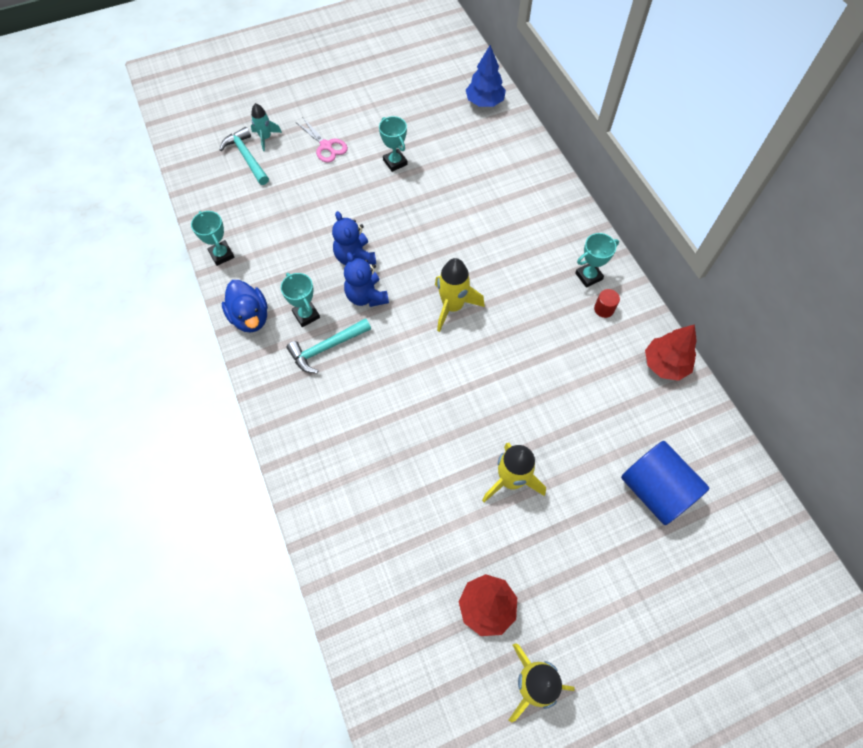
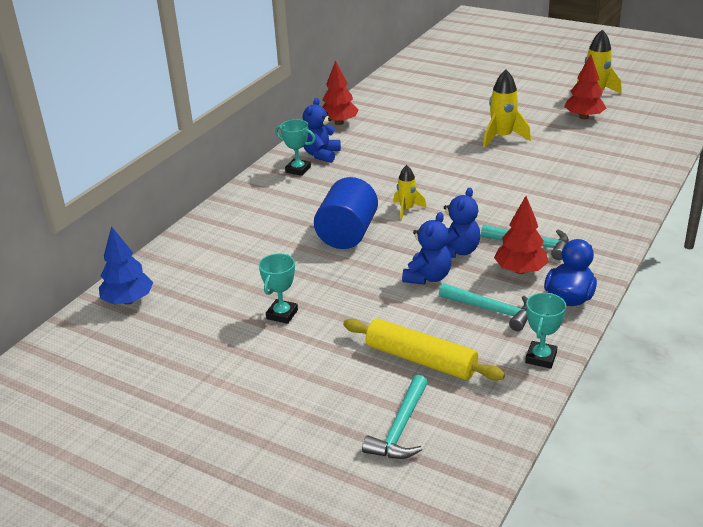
camera: 125 degrees left, 30 degrees down
(266, 138) = (353, 432): turquoise rocket -> none
(284, 199) = (420, 360): none -> yellow rolling pin
(286, 265) = (491, 310): none -> turquoise hammer
(306, 315) = (520, 270): turquoise trophy -> red tree
(326, 146) = (312, 375): pink scissors -> none
(452, 306) = (407, 209): yellow rocket -> yellow rocket, size x0.62
(604, 309) = (321, 155): red cylinder -> blue teddy bear
(655, 490) = (433, 100): blue cylinder -> blue cylinder (347, 234)

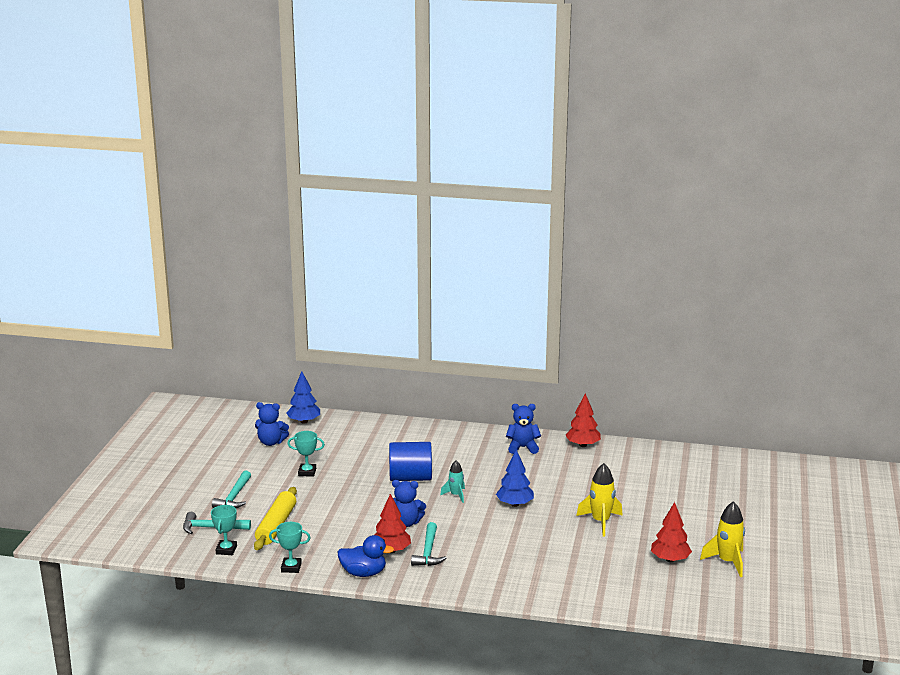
camera: 70 degrees right, 10 degrees down
(298, 170) = (493, 443): turquoise trophy -> turquoise trophy (226, 550)
(407, 209) = (455, 495): yellow rocket -> turquoise rocket
(427, 277) = (368, 516): blue teddy bear -> blue teddy bear (271, 442)
(445, 177) = (515, 504): none -> blue tree
(491, 310) = (338, 544): turquoise hammer -> turquoise hammer (234, 497)

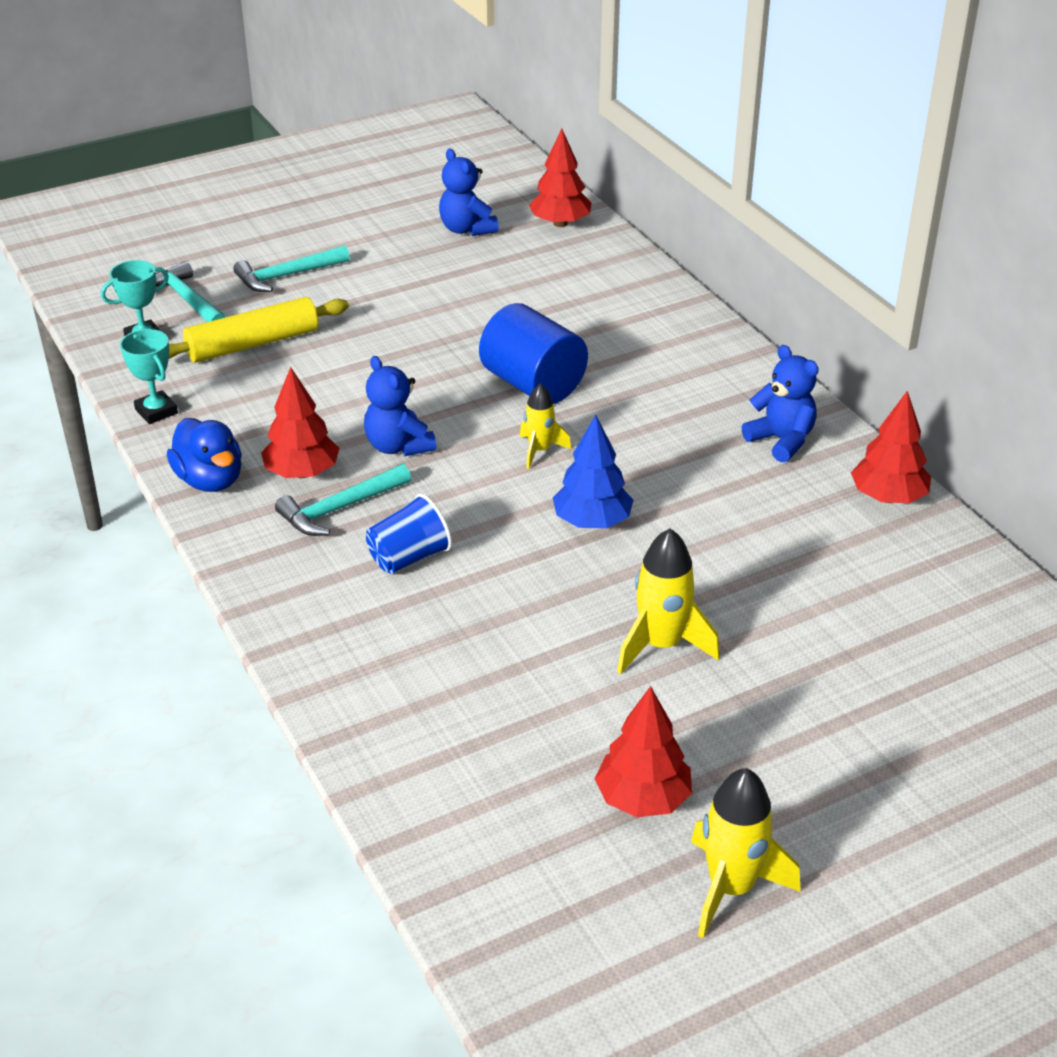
camera: 50 degrees right, 15 degrees up
(304, 421) = (560, 223): blue tree -> red tree
(307, 472) = (427, 295): turquoise trophy -> none
(455, 495) = (539, 451): turquoise rocket -> yellow rocket
(481, 549) = (409, 557): none -> blue cup

